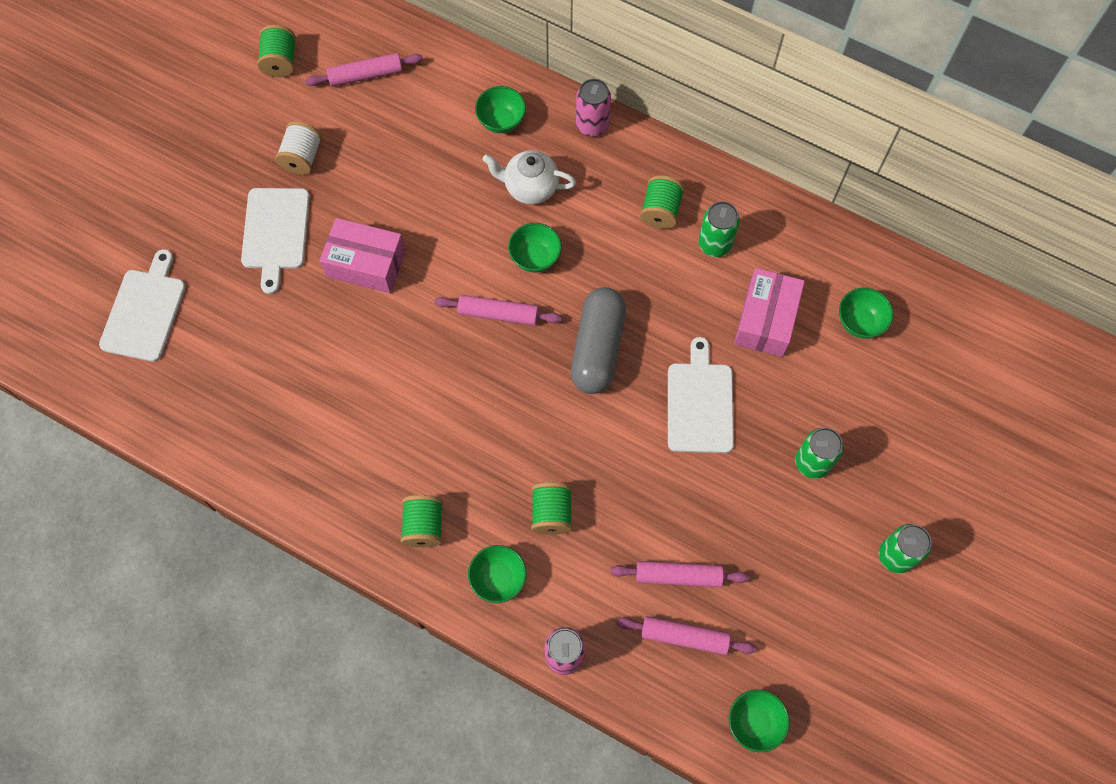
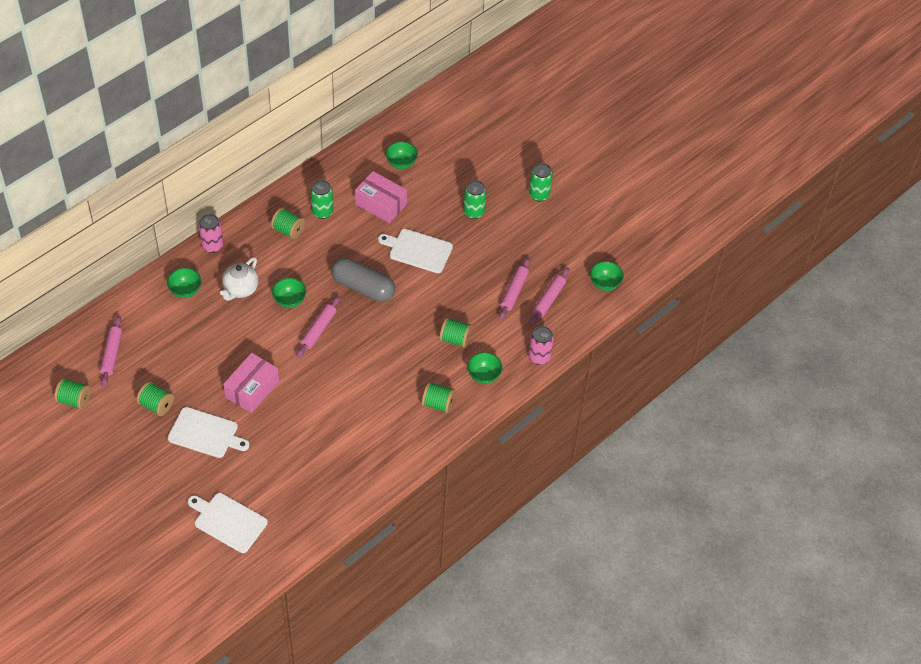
camera: 75 degrees left, 15 degrees down
(302, 157) = (156, 405): white spool -> green spool

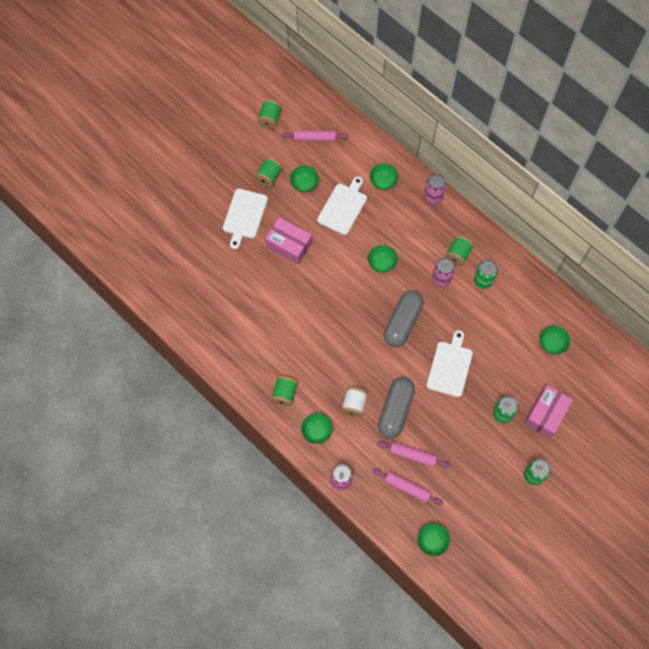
camera: 90 degrees right, 15 degrees up
(174, 369) = (304, 184): none -> green bowl
(228, 521) = (165, 242): white cutting board -> white cutting board (343, 207)
(240, 289) = (389, 224): white teapot -> none
(315, 248) = (441, 279): none -> pink can
(318, 330) = (353, 290): pink rolling pin -> none
(381, 204) = (499, 330): pink box -> pink box (546, 414)
(455, 339) = (354, 405): green spool -> white spool
(464, 302) = (395, 410): none -> grey capsule

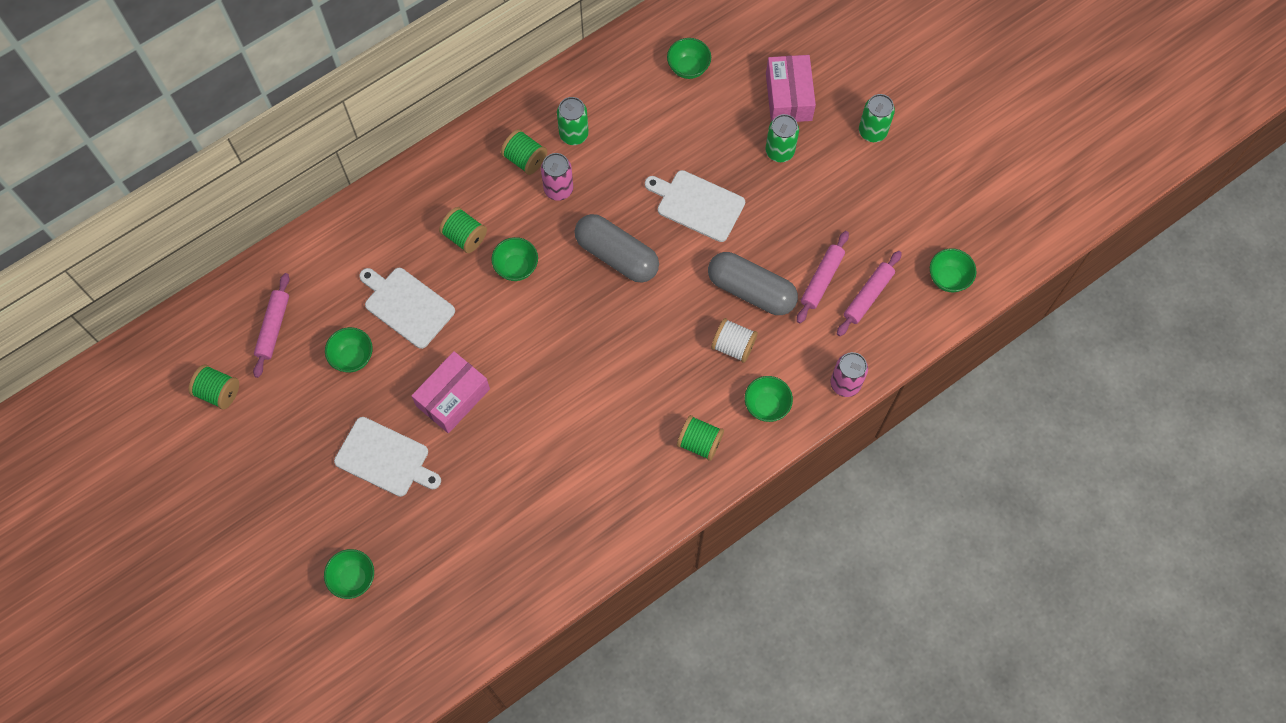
camera: 80 degrees left, 0 degrees up
(269, 177) = (324, 410): green spool -> green spool (464, 236)
(383, 182) = (379, 240): green bowl -> green bowl (353, 578)
(433, 197) = (421, 174): pink can -> none
(546, 414) = (788, 97): pink box -> pink box turned 45 degrees clockwise

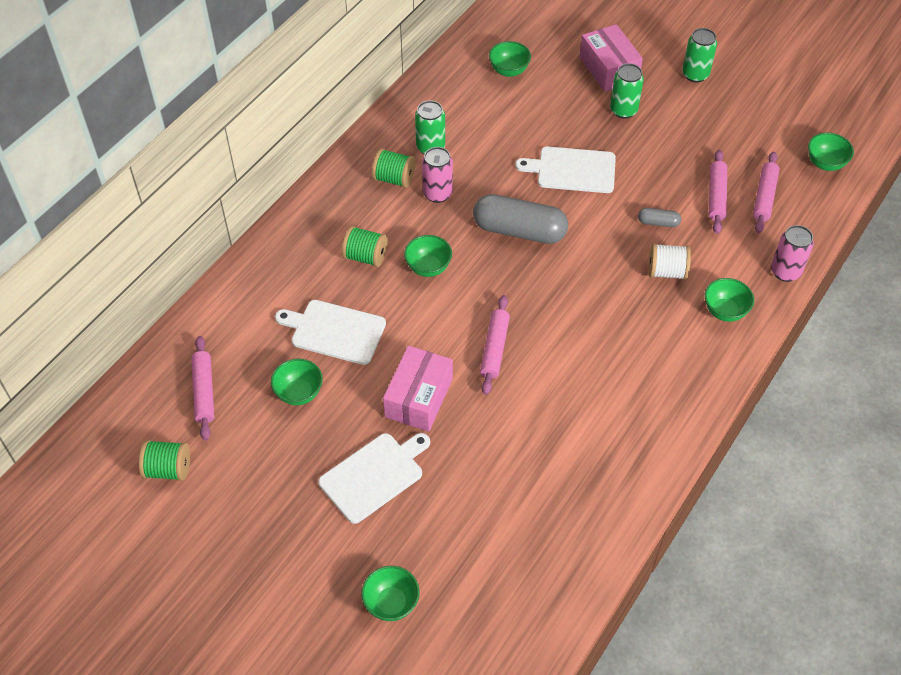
camera: 20 degrees left, 15 degrees down
(385, 458) = (374, 475): white cutting board -> white cutting board turned 45 degrees counterclockwise
(540, 371) = (494, 348): none -> pink rolling pin
(699, 442) = (680, 362): green spool -> none
(751, 290) = (658, 222): grey capsule -> grey capsule, size x0.45

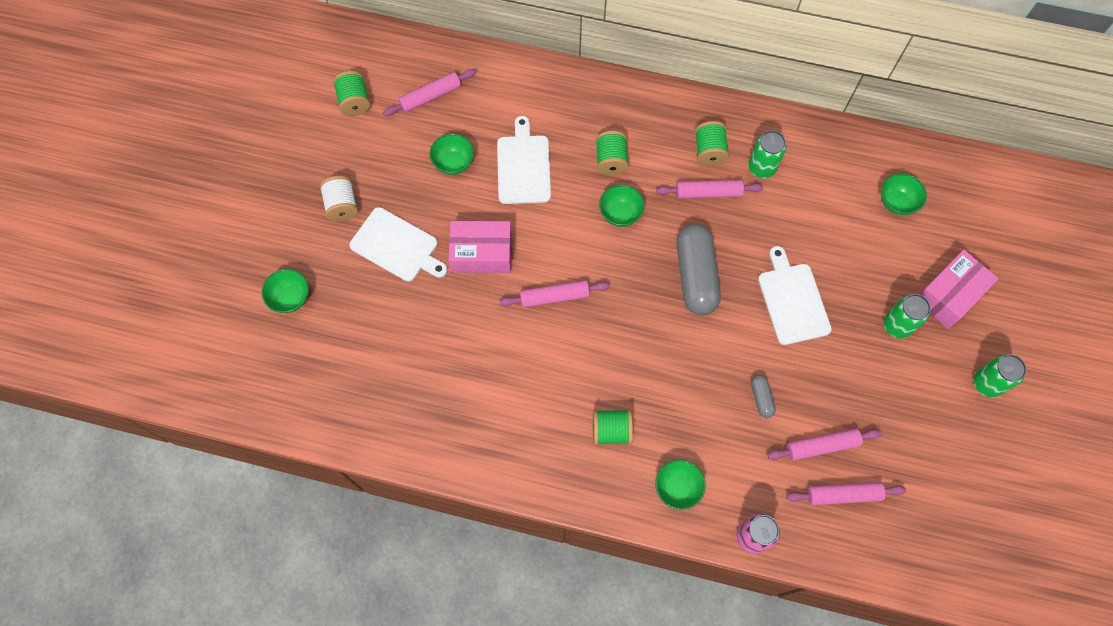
camera: 70 degrees right, 15 degrees up
(437, 193) = (708, 193): pink can -> pink rolling pin
(652, 345) = (611, 430): none -> green spool
(666, 272) = (703, 422): white spool -> white spool (342, 205)
(825, 163) = (922, 549): green bowl -> none

